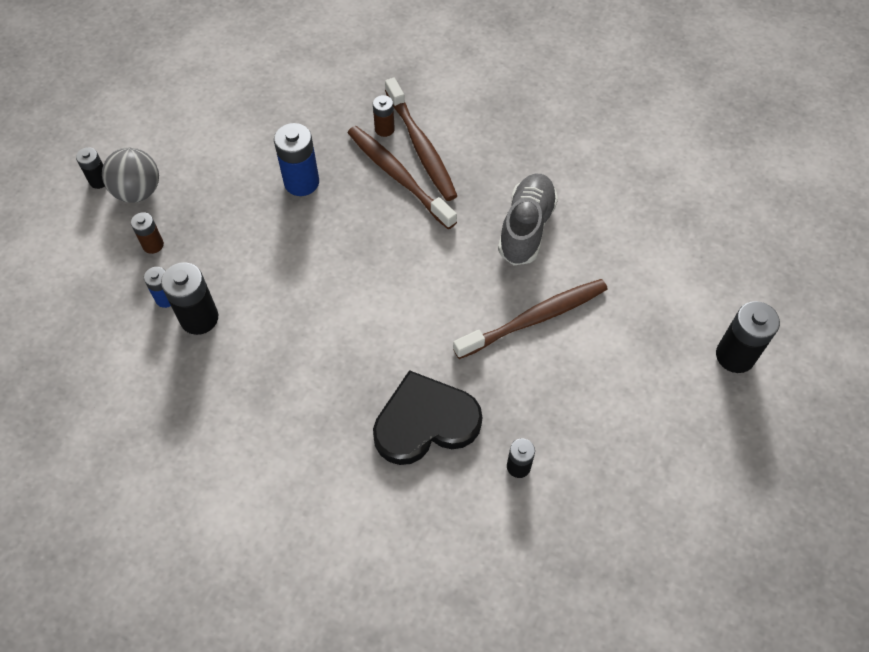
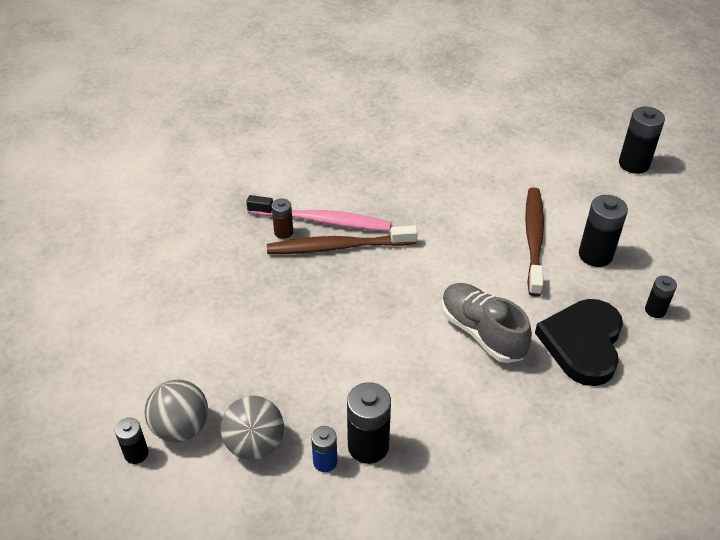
camera: 55 degrees left, 15 degrees down
(153, 245) = (255, 444): brown battery -> grey ball
(301, 182) = (286, 307): blue battery -> none
(421, 147) = (322, 221): brown toothbrush -> pink toothbrush
(526, 228) = (450, 204): grey shoe -> grey shoe (482, 332)
(556, 381) = (595, 255): none -> black battery

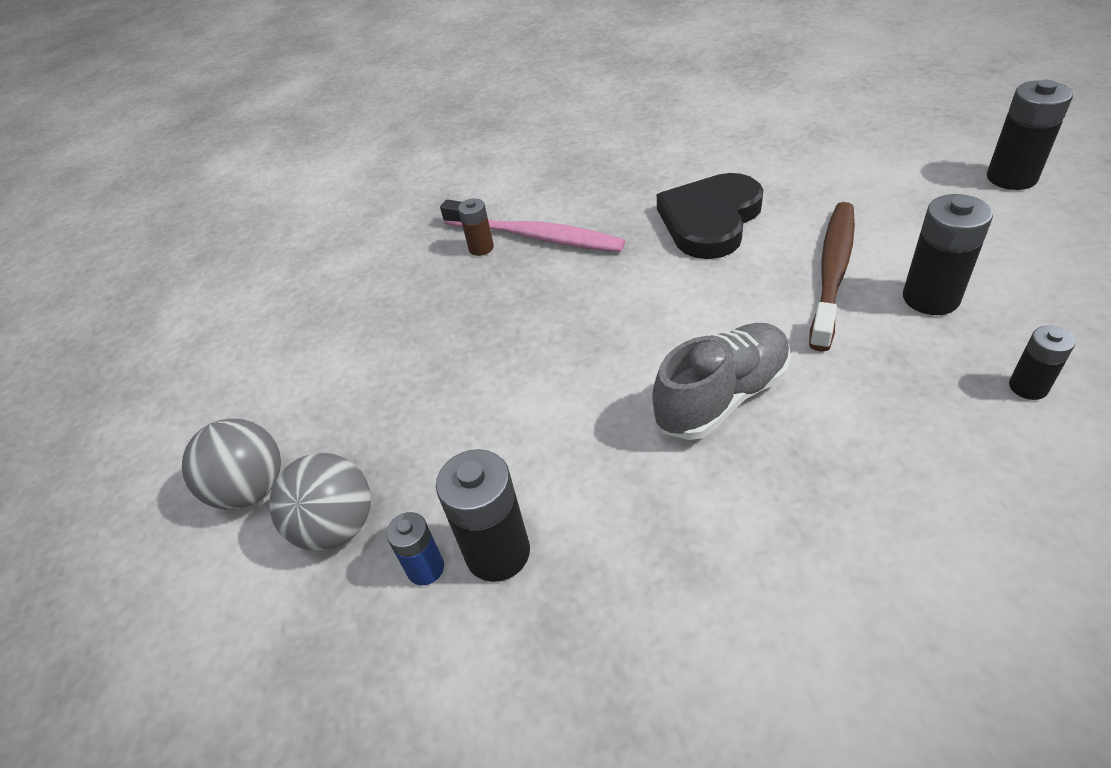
camera: 20 degrees right, 0 degrees up
(136, 453) = (180, 518): black battery -> none
(338, 247) = (545, 269): brown toothbrush -> none
(482, 332) = (722, 397): grey shoe -> grey shoe turned 75 degrees clockwise
(582, 343) = (889, 429): black heart -> black heart (710, 220)

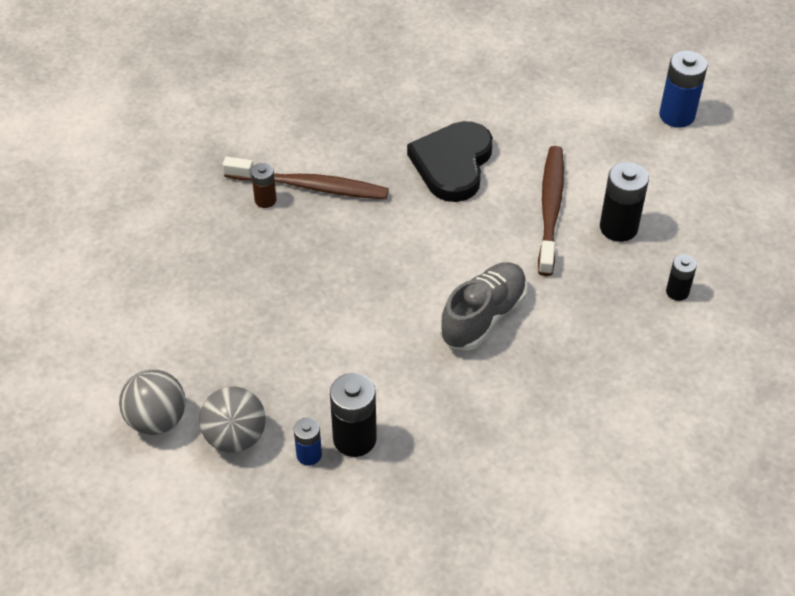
camera: 20 degrees left, 5 degrees up
(536, 236) = (310, 186): pink toothbrush -> brown toothbrush
(1011, 178) = (677, 115): black battery -> blue battery

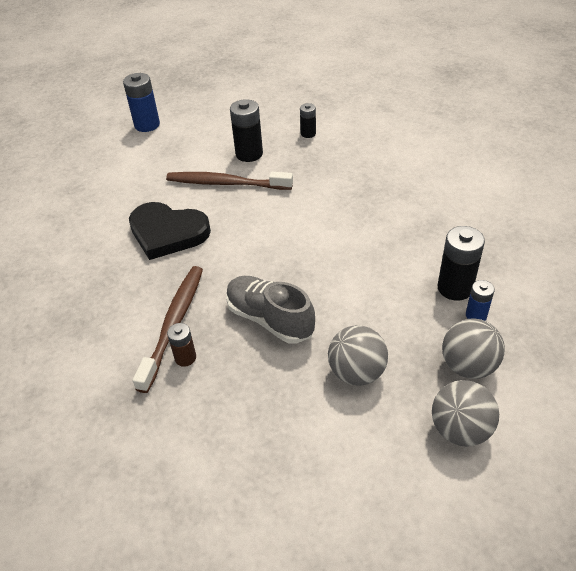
camera: 85 degrees left, 5 degrees down
(235, 337) = (356, 372): none -> grey ball
(483, 317) = (330, 218): grey shoe -> grey shoe (270, 319)

